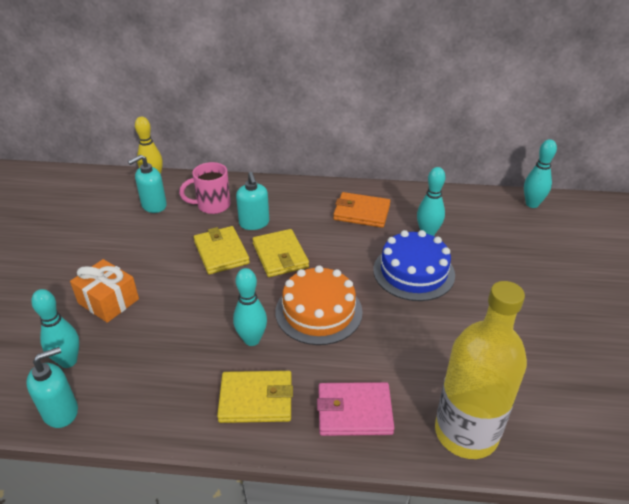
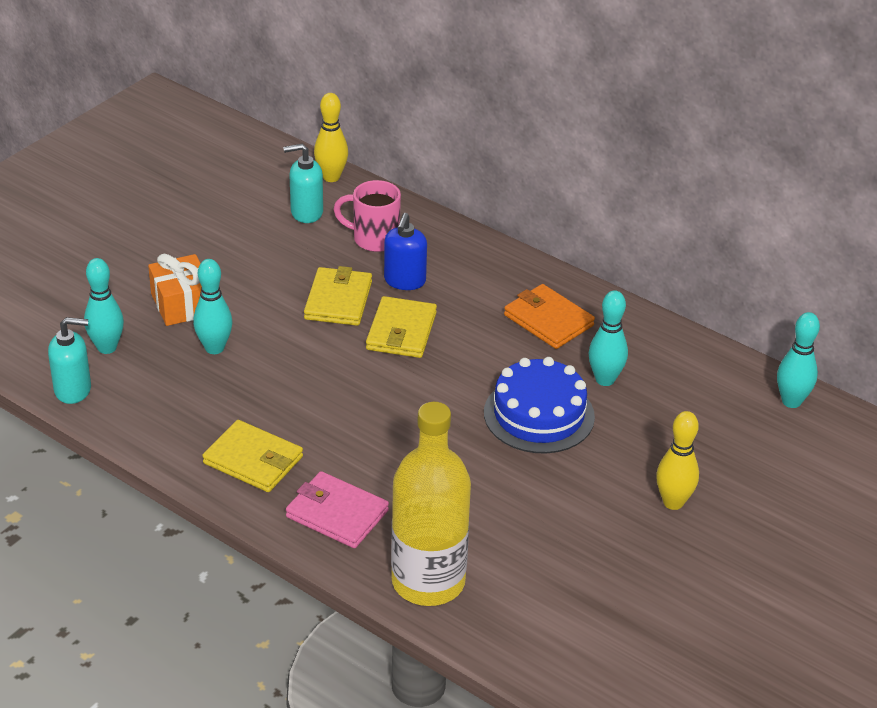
camera: 30 degrees right, 0 degrees up
(252, 340) = (295, 405): turquoise bowling pin -> turquoise bowling pin (214, 348)
(254, 223) = (404, 281): turquoise soap dispenser -> blue soap dispenser
(318, 311) = (388, 408): orange cake -> none
(543, 291) = (673, 502): none -> yellow bowling pin

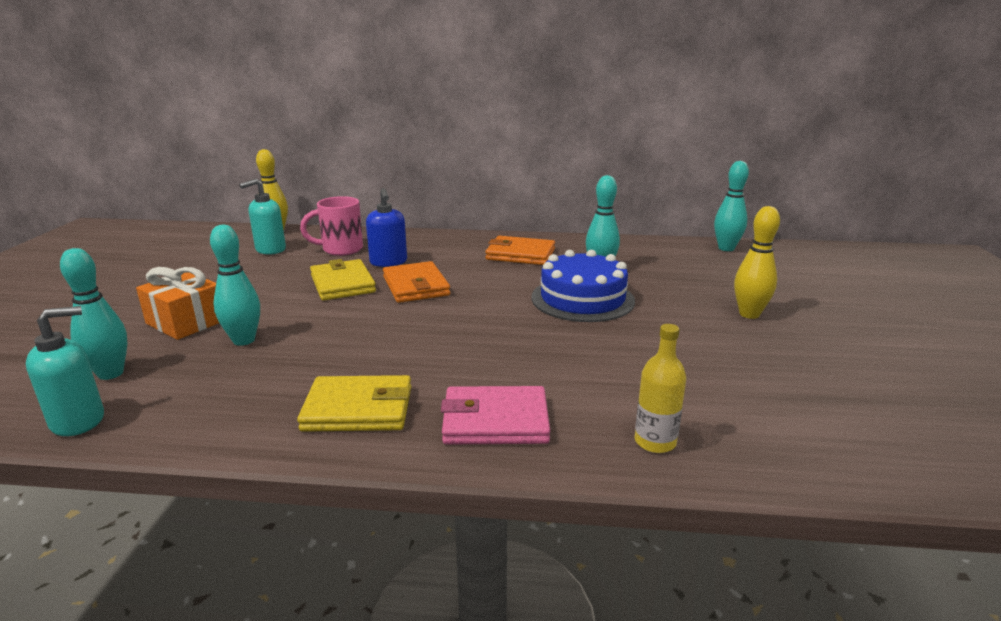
camera: 30 degrees left, 15 degrees down
(401, 331) = (415, 286): yellow wallet -> orange wallet
(428, 581) = (655, 442): yellow bottle -> yellow bottle, size x0.45

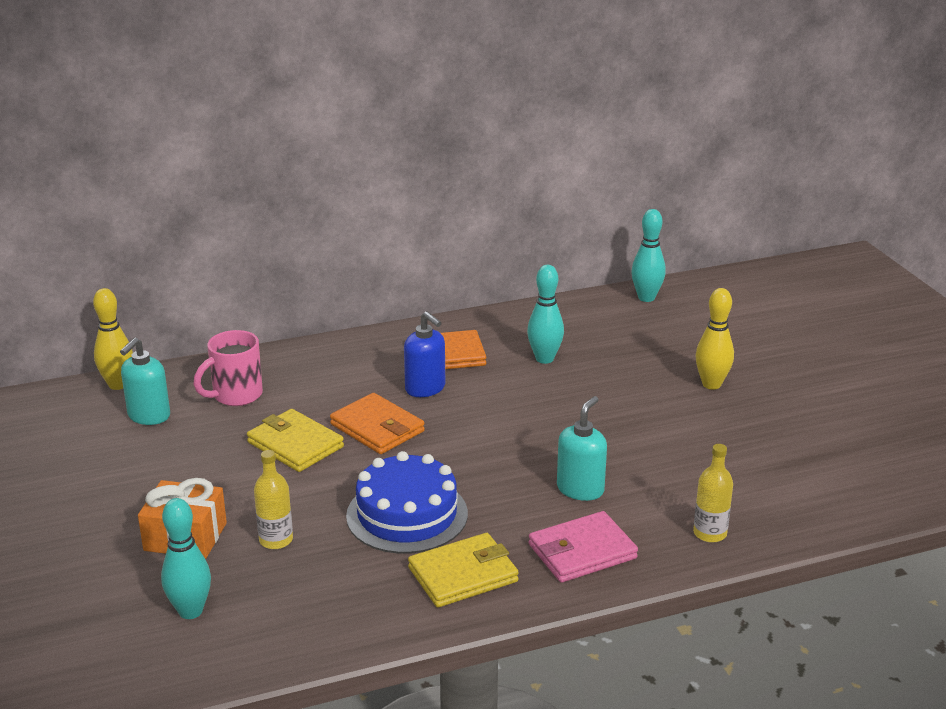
camera: 25 degrees left, 5 degrees up
(78, 421) = (230, 659): turquoise soap dispenser -> turquoise soap dispenser (580, 489)
(244, 340) = (276, 540): turquoise bowling pin -> yellow bottle
(388, 262) = (313, 401): blue soap dispenser -> blue soap dispenser (425, 388)
(582, 299) = (555, 403): blue cake -> blue cake (407, 515)

